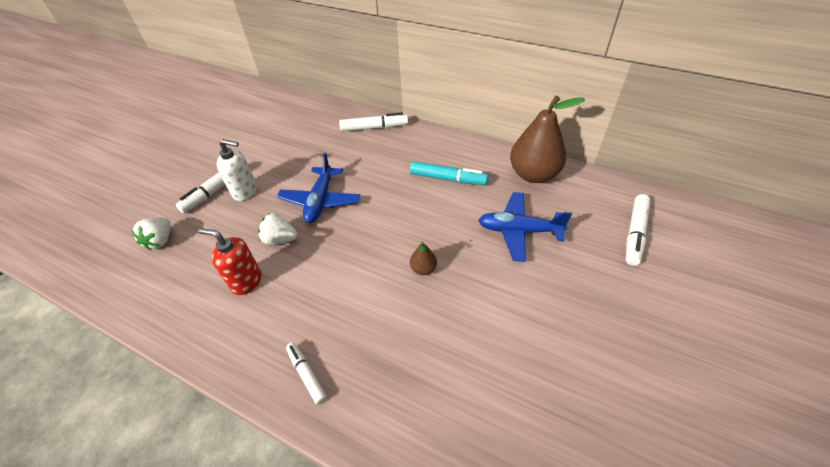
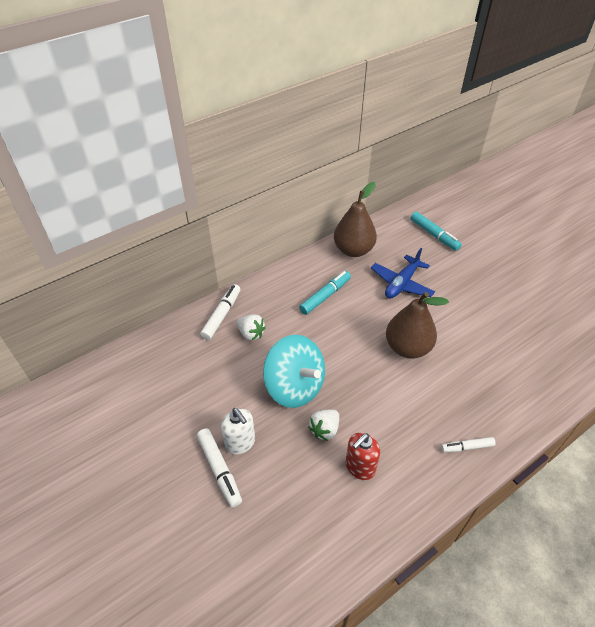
camera: 65 degrees left, 0 degrees up
(160, 240) = (265, 534): white strawberry -> white strawberry (251, 333)
(245, 191) = (240, 443): white soap dispenser -> white soap dispenser turned 105 degrees clockwise
(320, 200) = (294, 386): blue plane -> turquoise spinning top
(423, 269) = (407, 347): brown pear -> brown pear, size x2.32
(634, 233) = (434, 235): white marker -> turquoise marker

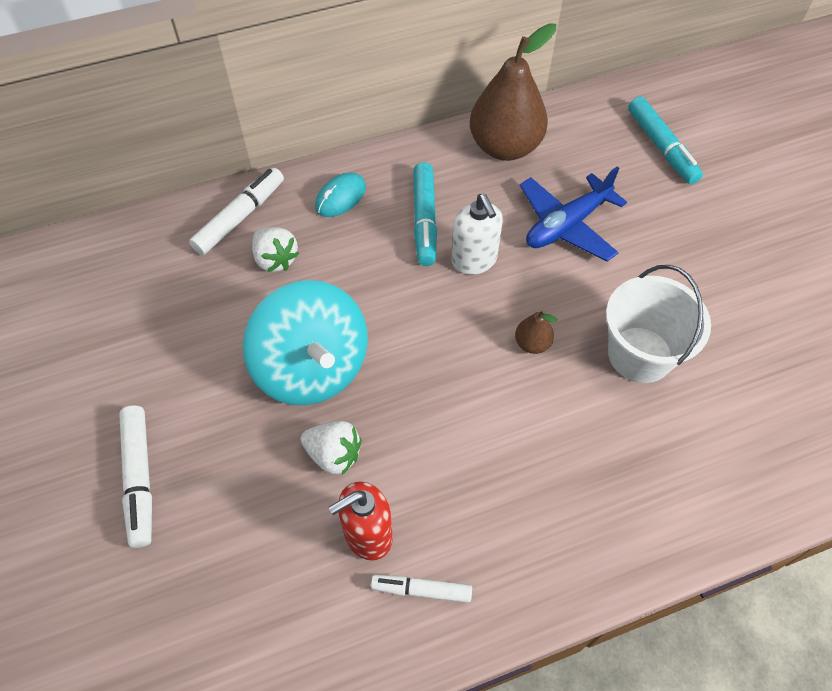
camera: 15 degrees right, 10 degrees up
(240, 443) = (189, 442): white soap dispenser -> white soap dispenser (474, 260)
(274, 293) = (340, 197): none -> turquoise mouse
(324, 430) = (333, 454): white strawberry -> white strawberry turned 120 degrees counterclockwise
(325, 296) = (424, 220): turquoise marker -> turquoise marker turned 120 degrees clockwise
(407, 347) = (532, 344): brown pear -> brown pear, size x0.43
(464, 341) = (640, 354): none -> white bucket
(467, 447) = (567, 548): white marker -> white marker (421, 590)

